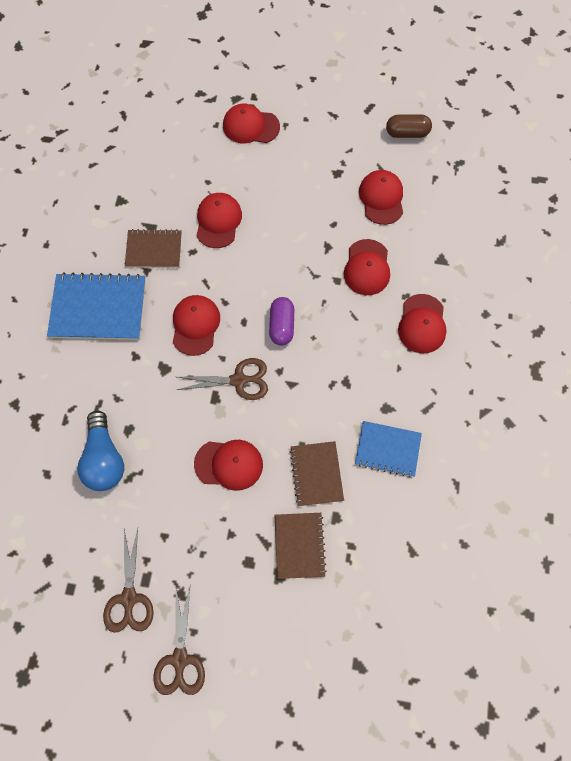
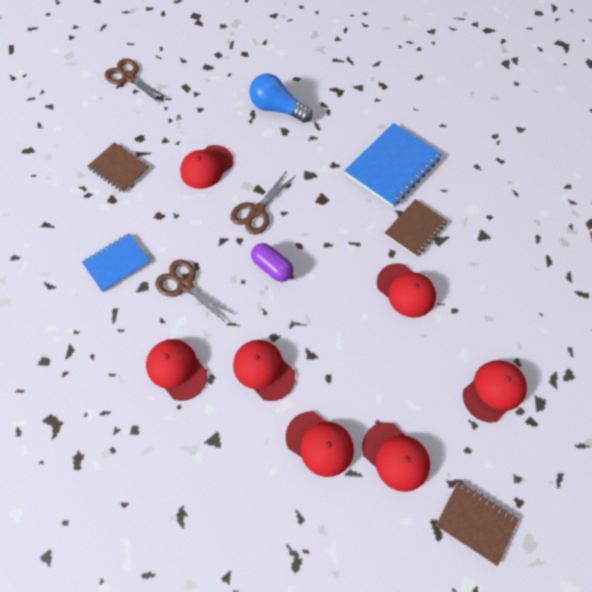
camera: 130 degrees right, 5 degrees down
(129, 598) = (184, 75): brown scissors -> brown scissors (185, 285)
(195, 325) = (325, 213): red cap -> red cap (395, 456)
(316, 474) = (148, 209): brown notebook -> brown notebook (475, 522)
(407, 133) = (374, 541): brown capsule -> none

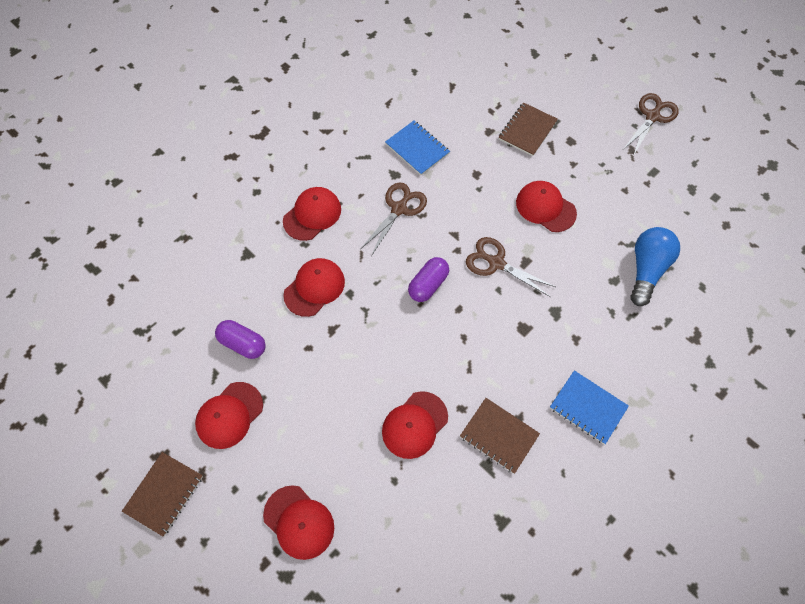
camera: 85 degrees right, 0 degrees up
(319, 443) = (243, 343): red cap -> purple capsule
(392, 166) = (588, 407): blue notebook -> blue notebook, size x0.62

